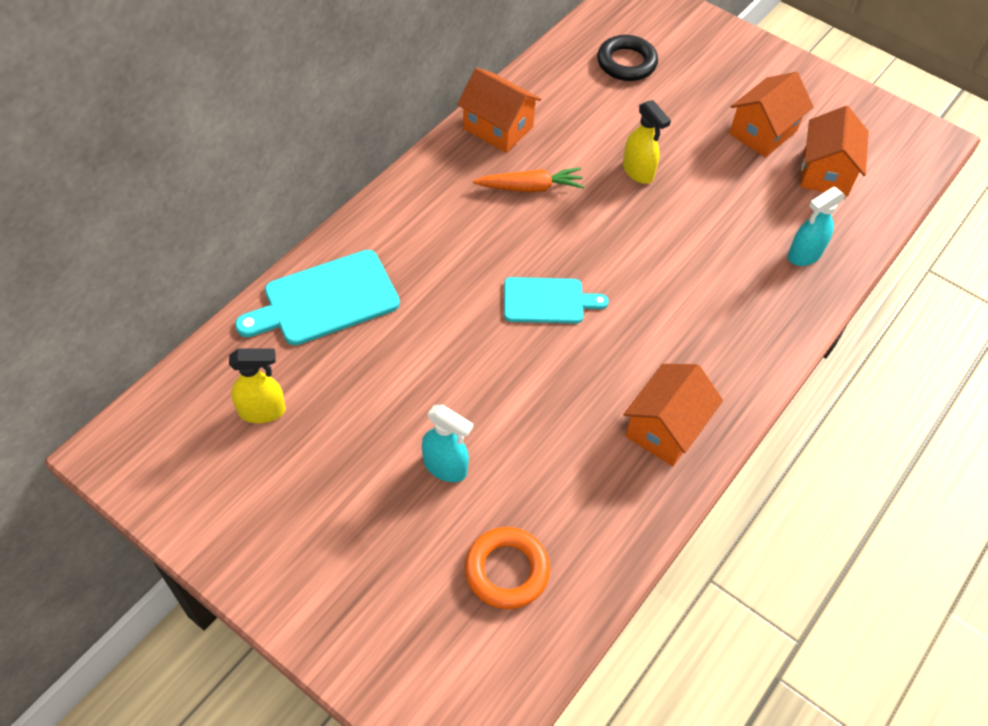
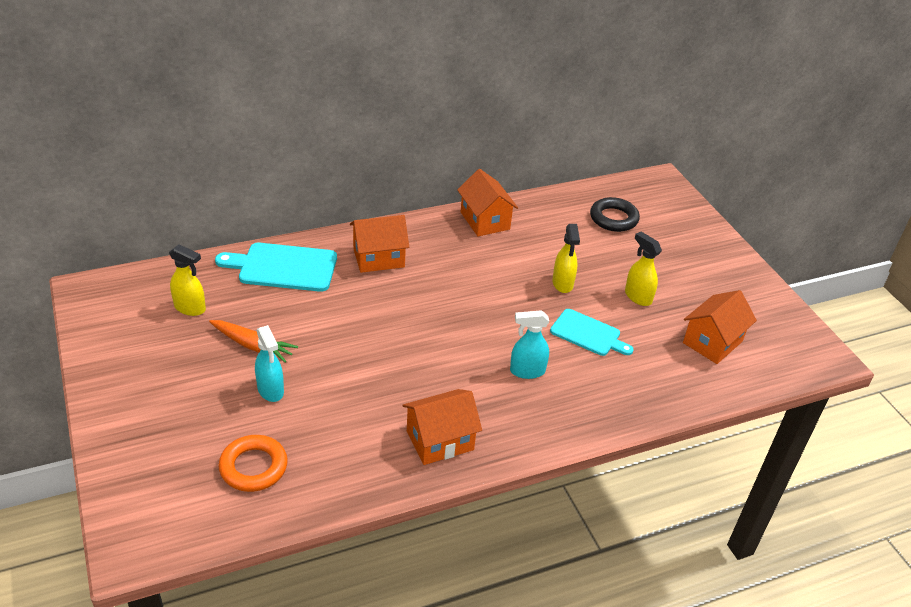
camera: 30 degrees right, 15 degrees down
(530, 187) = (475, 262): orange carrot -> orange carrot (252, 345)
(547, 301) = (426, 330): turquoise cutting board -> turquoise cutting board (588, 334)
(720, 152) = (637, 297): none -> yellow spray bottle
(763, 132) = (683, 298): orange house -> orange house (378, 258)
(804, 255) = (646, 385): turquoise spray bottle -> turquoise spray bottle (527, 371)

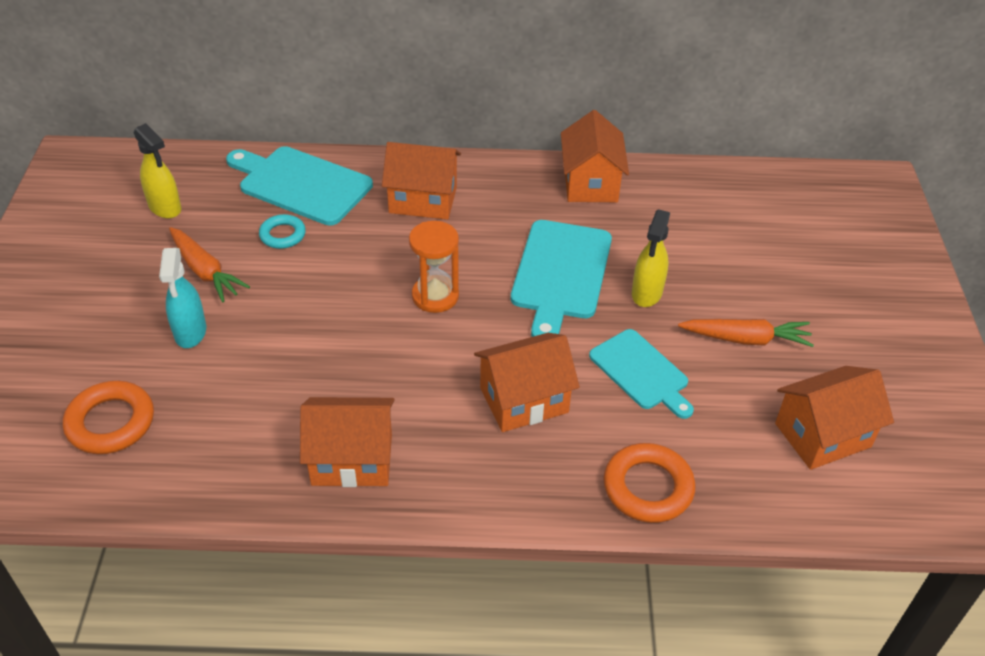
camera: 25 degrees right, 5 degrees up
(293, 306) = (282, 235): none -> turquoise ring
(428, 320) = (435, 296): none -> orange hourglass
(501, 285) = (560, 274): none -> turquoise cutting board
(527, 371) = (524, 400): turquoise spray bottle -> orange house
(613, 218) = (775, 221): black ring -> none
(632, 402) = (648, 487): none -> orange ring
(637, 297) = (745, 339): yellow spray bottle -> orange carrot

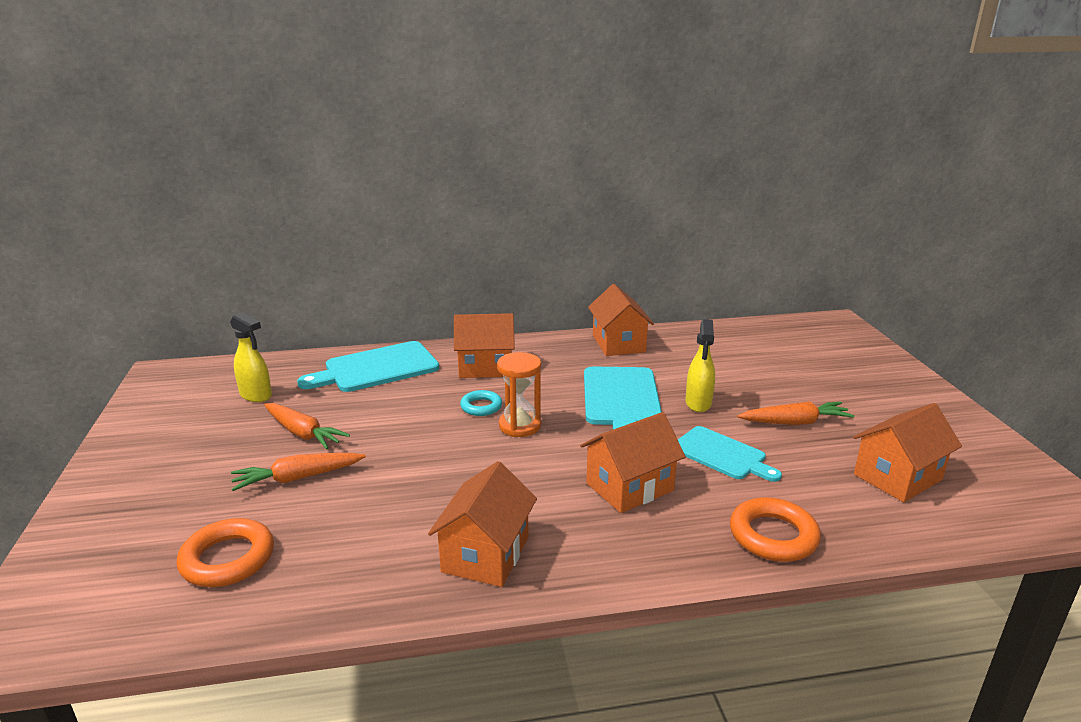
camera: 10 degrees left, 20 degrees down
(190, 332) = (298, 478): turquoise spray bottle -> orange carrot
(282, 235) = (369, 401): turquoise ring -> turquoise ring (481, 406)
(301, 184) = (377, 368): turquoise cutting board -> turquoise cutting board turned 45 degrees counterclockwise
(352, 459) = (485, 554): orange house -> orange house turned 60 degrees counterclockwise

